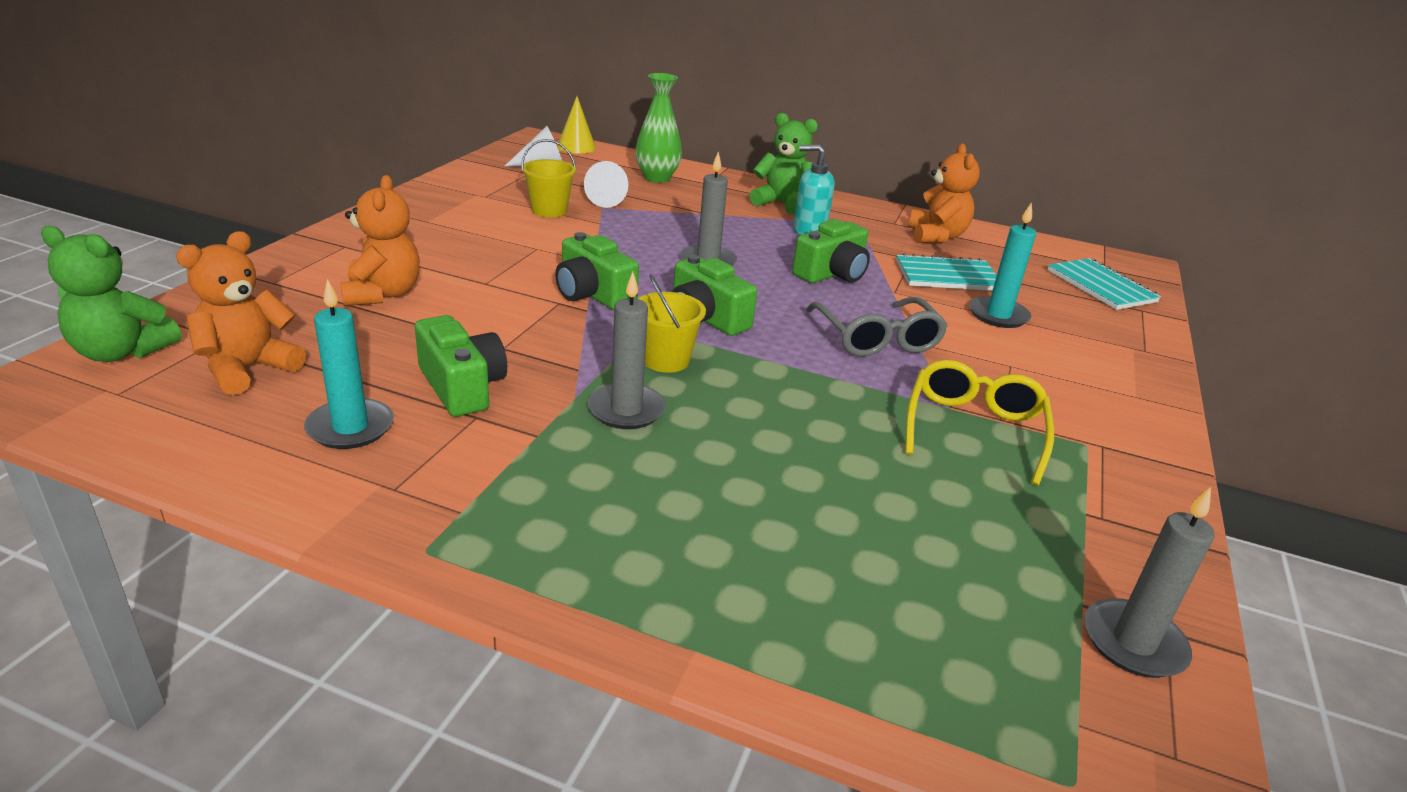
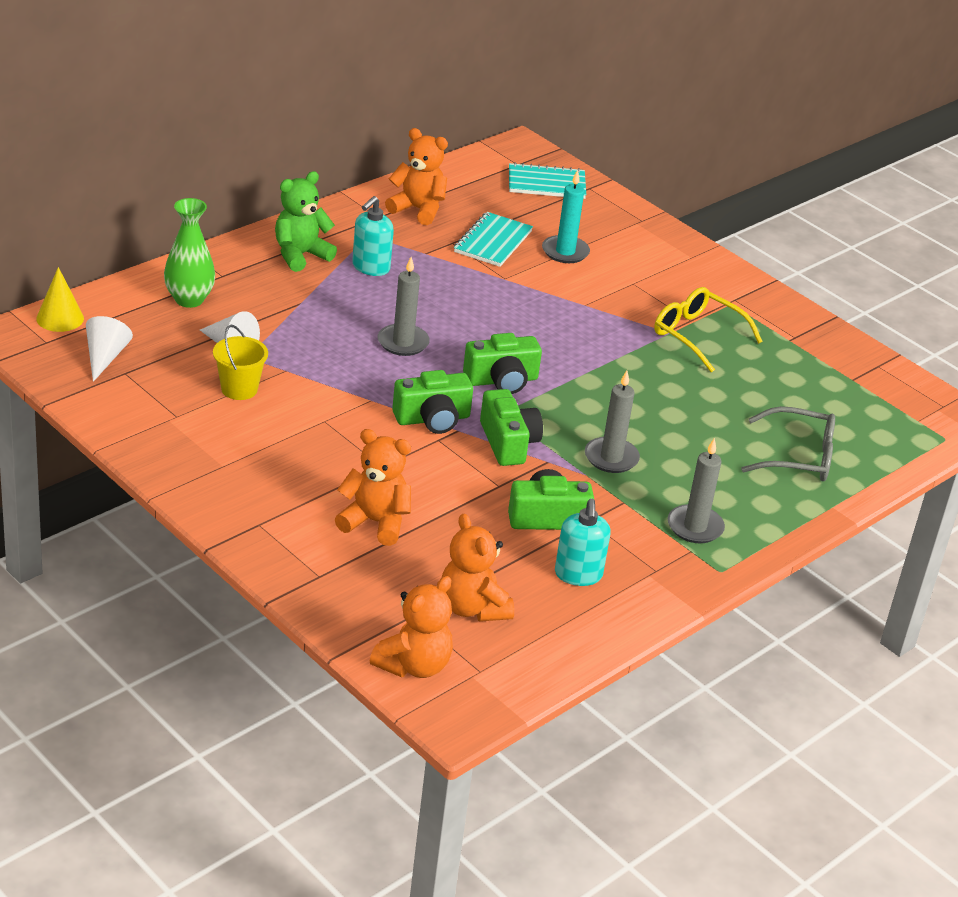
camera: 65 degrees left, 5 degrees up
(122, 352) = (414, 665): green teddy bear -> orange teddy bear
(350, 427) = (578, 575): turquoise candle -> turquoise soap dispenser
(666, 360) = (555, 420): yellow bucket -> none
(832, 273) = (458, 292): green camera -> green camera (508, 442)
(877, 339) = (571, 319): grey glasses -> grey glasses (798, 457)
(1133, 642) = (881, 379): grey candle -> grey candle (695, 527)

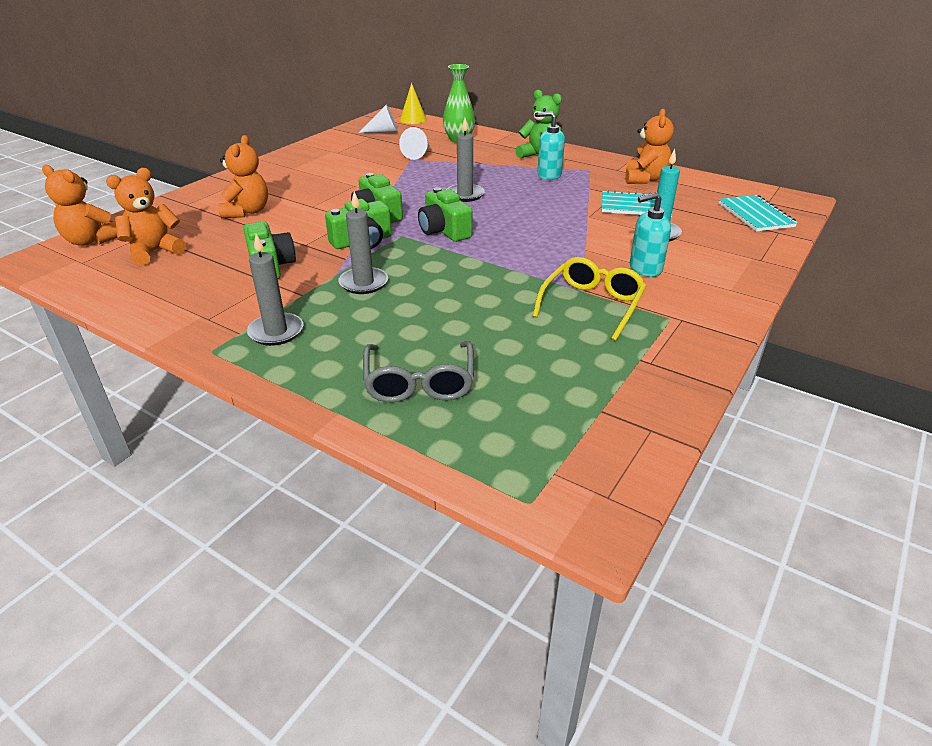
camera: 80 degrees right, 0 degrees up
(239, 389) = (374, 161): yellow bucket -> none
(578, 575) = (197, 285): turquoise soap dispenser -> turquoise soap dispenser (645, 269)

